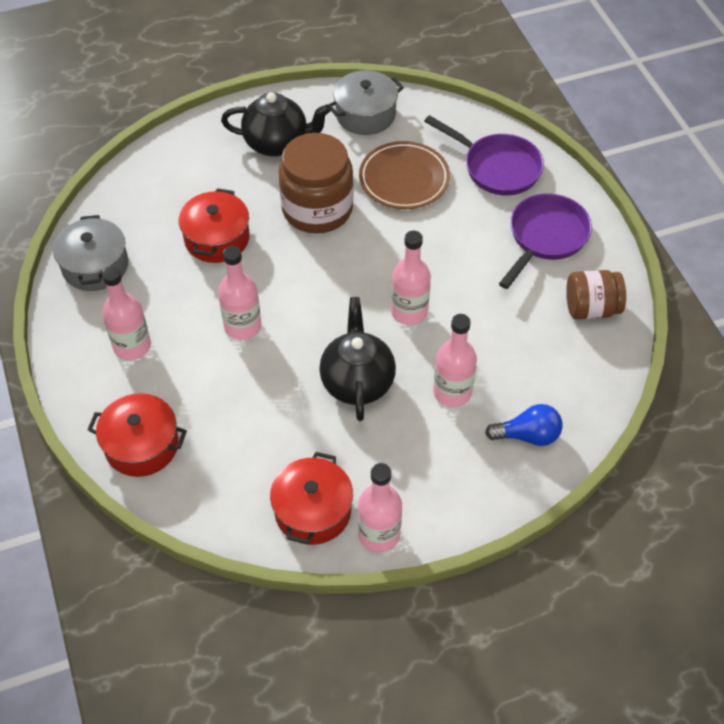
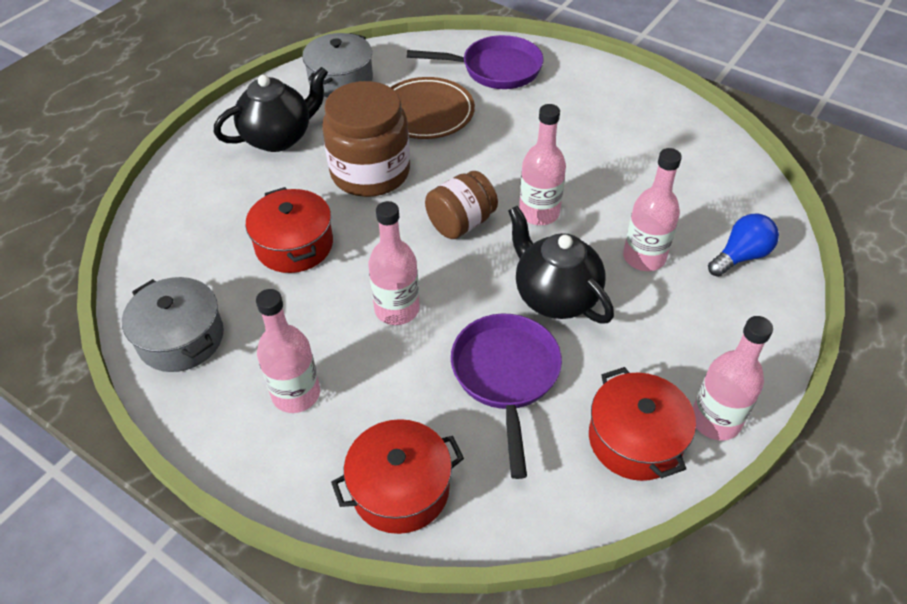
camera: 35 degrees left, 5 degrees down
(545, 237) = (588, 101): purple pan -> purple pan (506, 376)
(591, 308) = (679, 134): brown jar -> brown jar (461, 223)

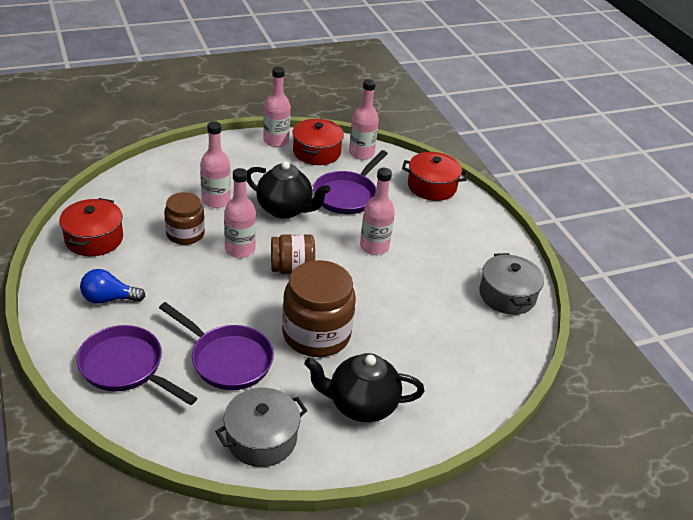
camera: 150 degrees left, 10 degrees down
(294, 245) = (407, 312): red pot -> red pot (94, 239)
(296, 394) = (456, 239): pink bottle -> pink bottle (361, 153)
(426, 113) = (227, 359): brown plate -> purple pan
(555, 296) = (285, 209): black teapot -> black teapot turned 60 degrees counterclockwise
(613, 196) = (185, 234): none -> brown jar
(740, 256) = (168, 176): blue light bulb -> blue light bulb (109, 299)

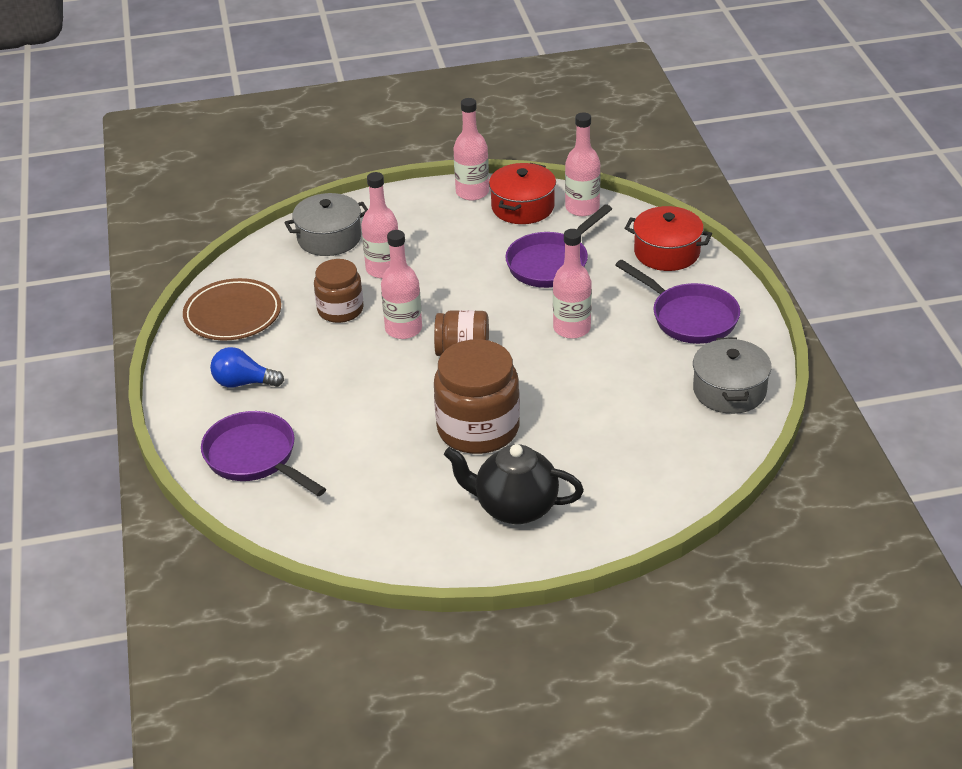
camera: 15 degrees right, 0 degrees up
(94, 239) = (233, 314): red pot -> brown plate
(227, 359) = (369, 453): purple pan -> purple pan (690, 317)
(261, 438) = (394, 536): grey pot -> grey pot (329, 238)
(285, 209) = (468, 281): black teapot -> none

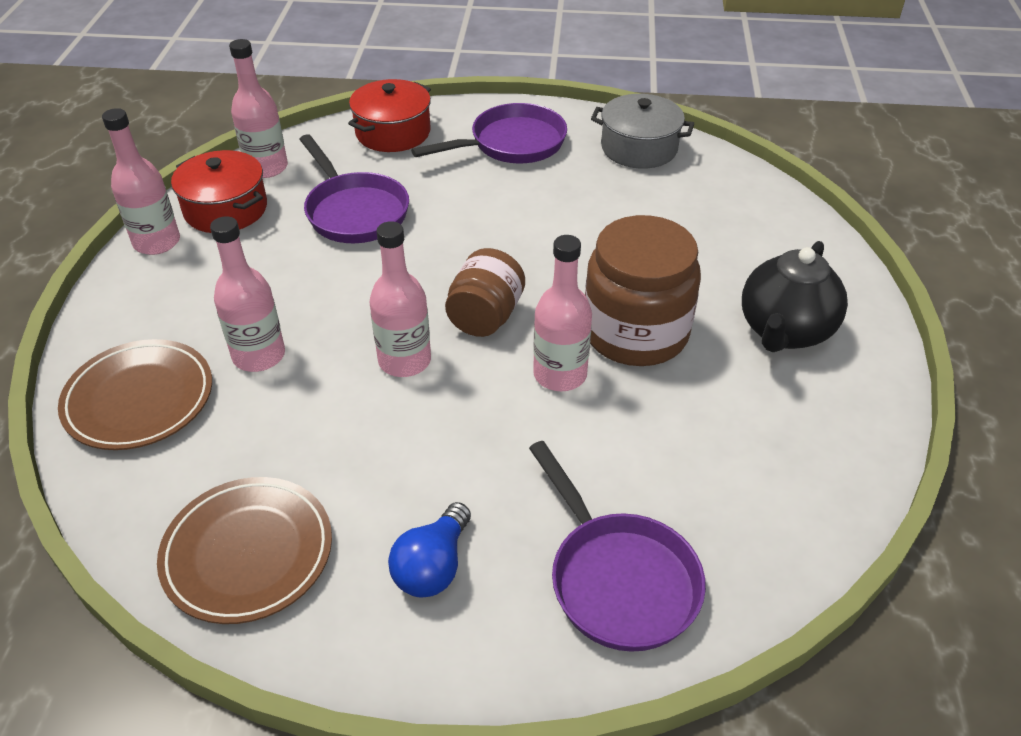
camera: 75 degrees left, 5 degrees up
(255, 457) = (618, 579): purple pan -> purple pan turned 90 degrees counterclockwise
(329, 238) = (139, 399): grey pot -> brown plate
(340, 310) = (321, 418): brown jar -> none
(572, 328) = (485, 223): pink bottle -> pink bottle (560, 374)

